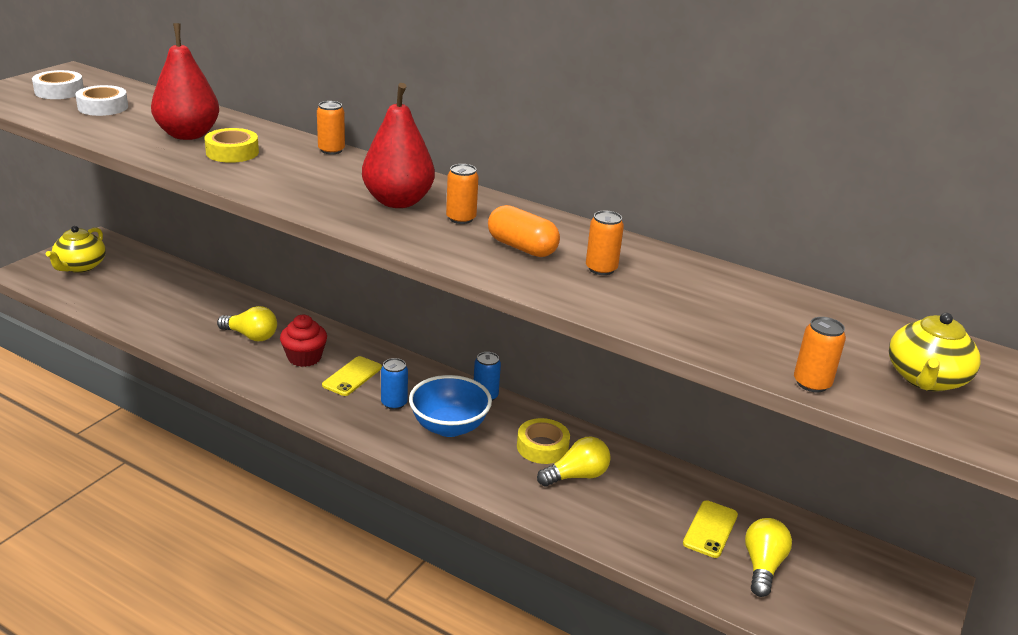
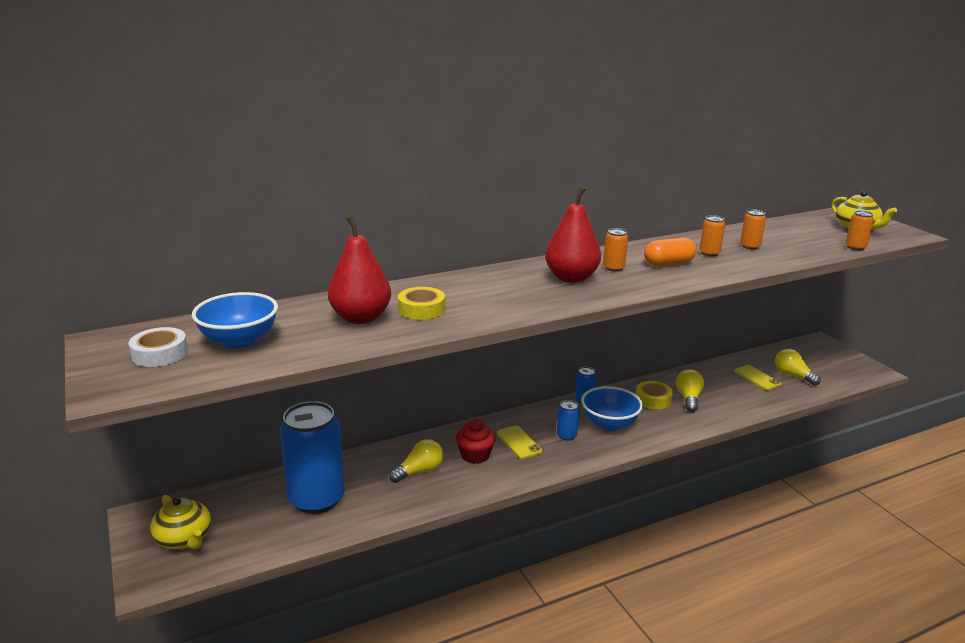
camera: 55 degrees left, 5 degrees down
(103, 107) = (239, 340): white tape -> blue bowl
(170, 301) = (316, 499): none -> blue can
(331, 150) = (455, 277): orange can -> orange can (750, 246)

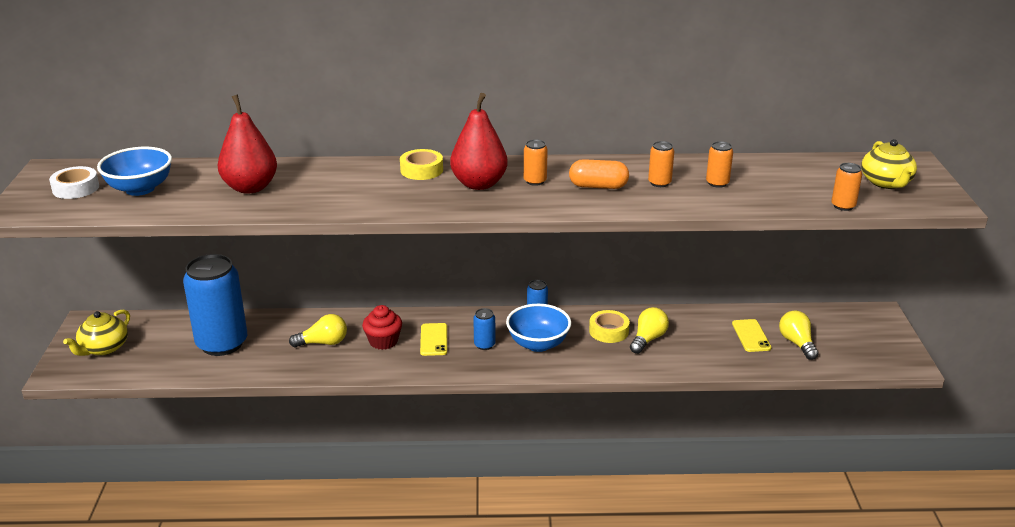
camera: 25 degrees right, 5 degrees up
(184, 539) = (104, 348): yellow teapot -> yellow teapot turned 45 degrees clockwise
(421, 309) = (308, 189): yellow tape -> yellow tape (421, 170)

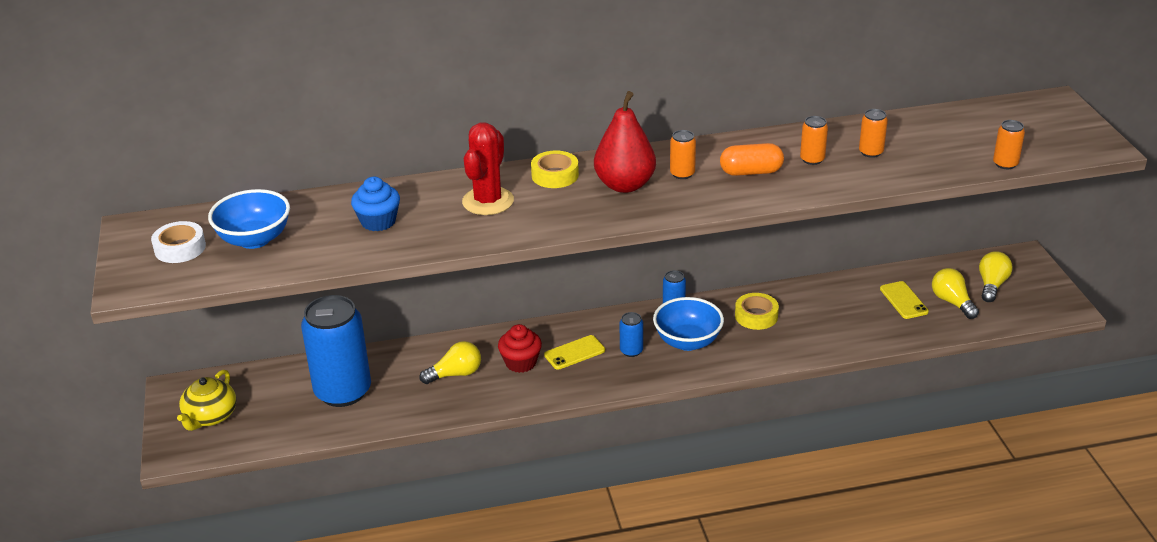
camera: 10 degrees left, 5 degrees up
(250, 187) = (378, 221): red pear -> blue cupcake
(352, 183) = (488, 201): none -> red cactus
(434, 340) = (574, 353): yellow phone -> yellow phone turned 75 degrees clockwise
(648, 339) = (800, 319): yellow light bulb -> yellow light bulb (991, 285)
(886, 183) = (1038, 130): yellow teapot -> none

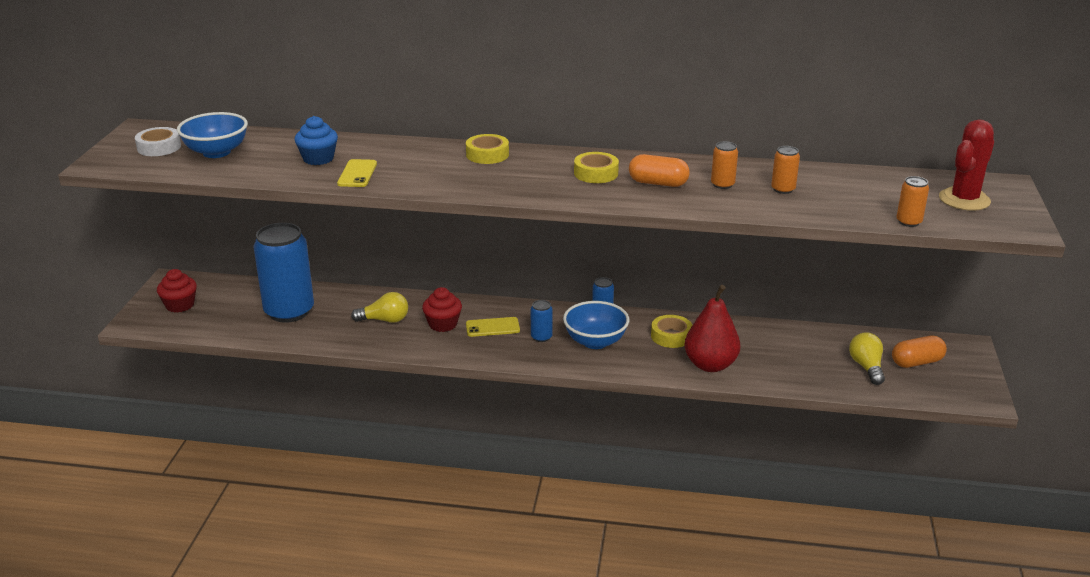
camera: 20 degrees right, 5 degrees down
(210, 417) = (180, 305): yellow teapot -> red cupcake
(488, 201) = (416, 162): red cactus -> red cactus (964, 200)
(625, 185) = (539, 172): red pear -> red pear (710, 365)
(682, 174) = (596, 173): orange can -> yellow tape
(903, 300) = (819, 355): yellow phone -> yellow phone (357, 174)
(991, 285) = (916, 362): yellow light bulb -> orange capsule

